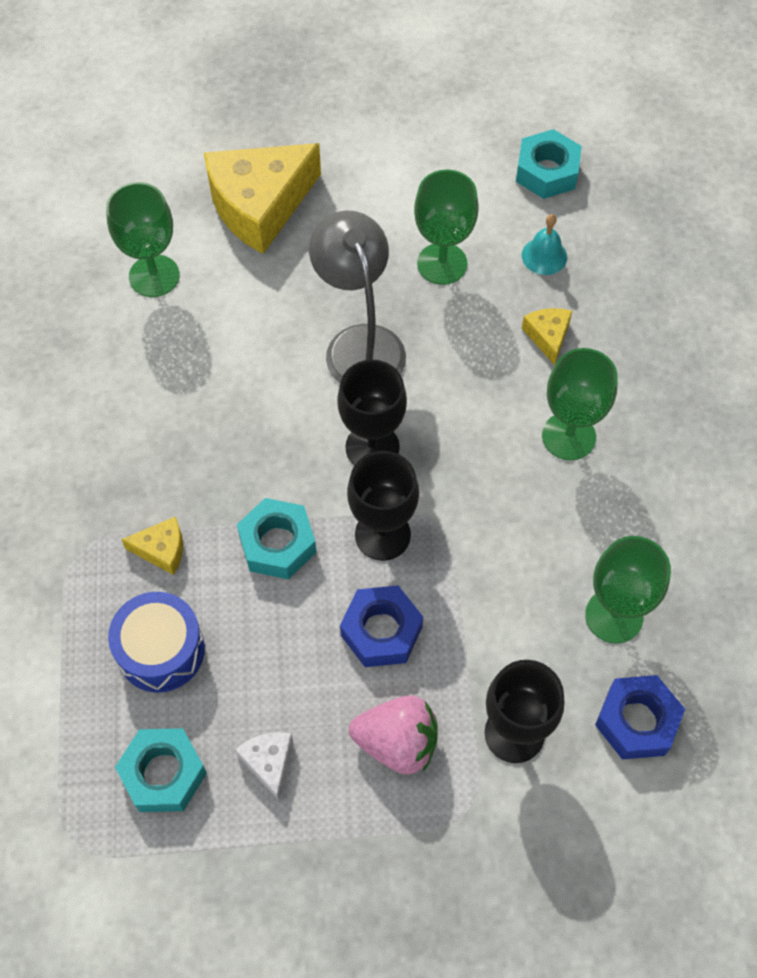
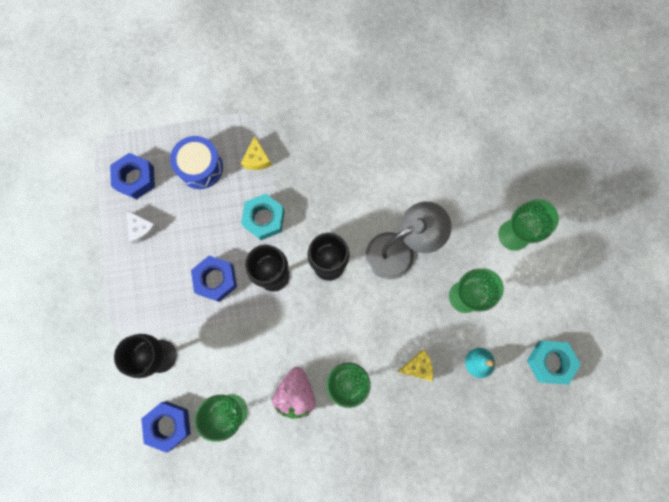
camera: 85 degrees right, 15 degrees up
(154, 276) = (432, 128): green goblet -> green goblet (513, 235)
(163, 774) = (135, 178): turquoise nut -> blue nut
(260, 205) = (493, 181): yellow cheese -> none
(269, 762) = (142, 229): white cheese -> white cheese turned 75 degrees clockwise
(397, 743) = (153, 293): pink strawberry -> pink strawberry (296, 394)

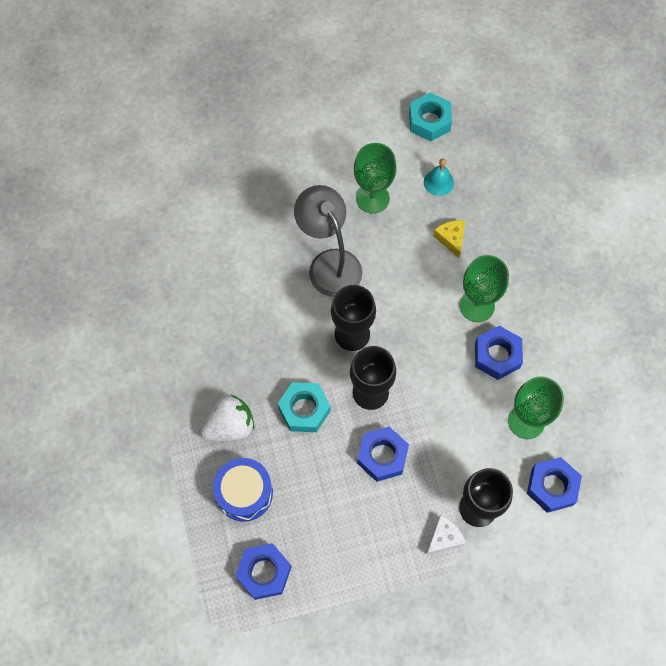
camera: 95 degrees left, 10 degrees down
(142, 229) = (329, 553): white cheese -> white cheese (444, 538)
(257, 159) = (230, 426): yellow cheese -> white strawberry
(296, 394) = (497, 355): pink strawberry -> blue nut
(513, 235) = (301, 155): green goblet -> none

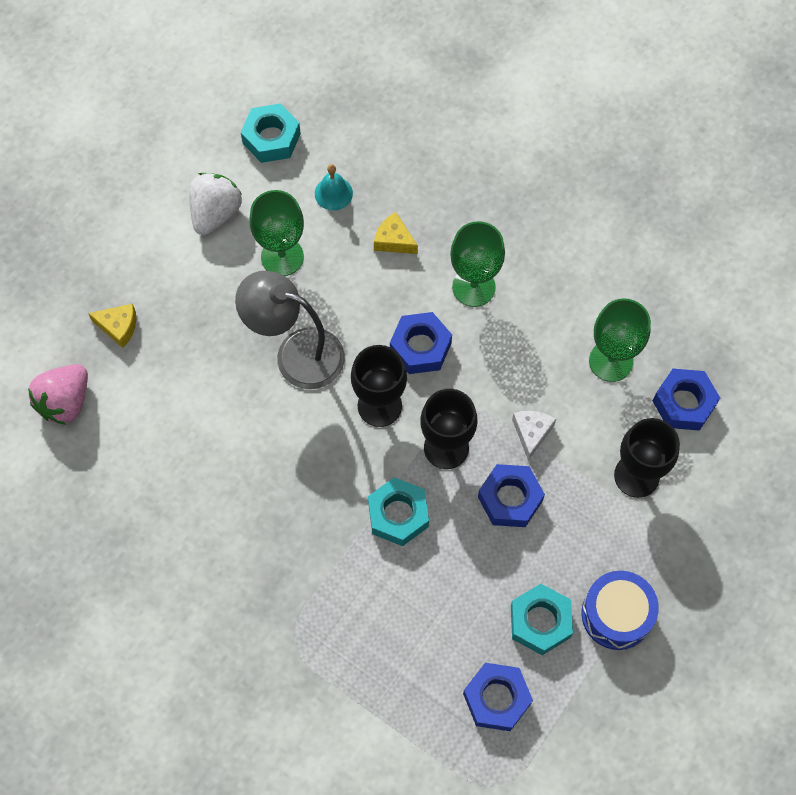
camera: 40 degrees left, 0 degrees up
(171, 190) = (65, 402): none -> pink strawberry
(230, 426) = (340, 589): white strawberry -> white strawberry (215, 213)
(239, 169) = (118, 327): none -> yellow cheese
(244, 493) = (411, 640): blue drum -> blue drum (616, 614)
(333, 548) = (540, 621): none -> turquoise nut
(444, 538) = (630, 528): white cheese -> white cheese (531, 433)
(497, 355) = (532, 320): blue nut -> blue nut (420, 347)

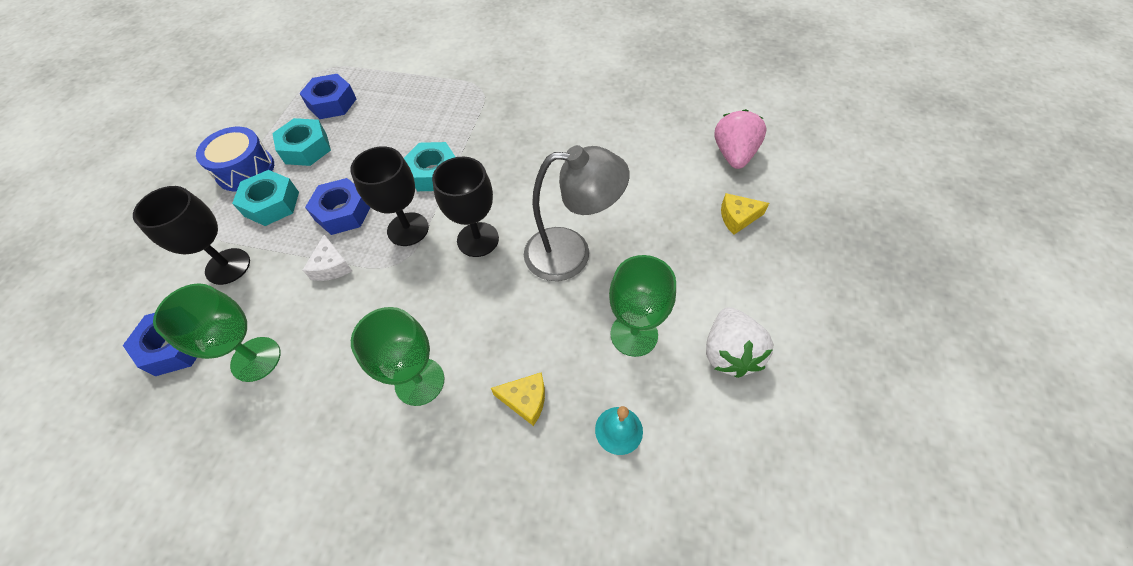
camera: 160 degrees right, 10 degrees down
(271, 138) = (731, 474): turquoise nut -> turquoise nut (272, 204)
(420, 347) = (457, 300): blue nut -> none

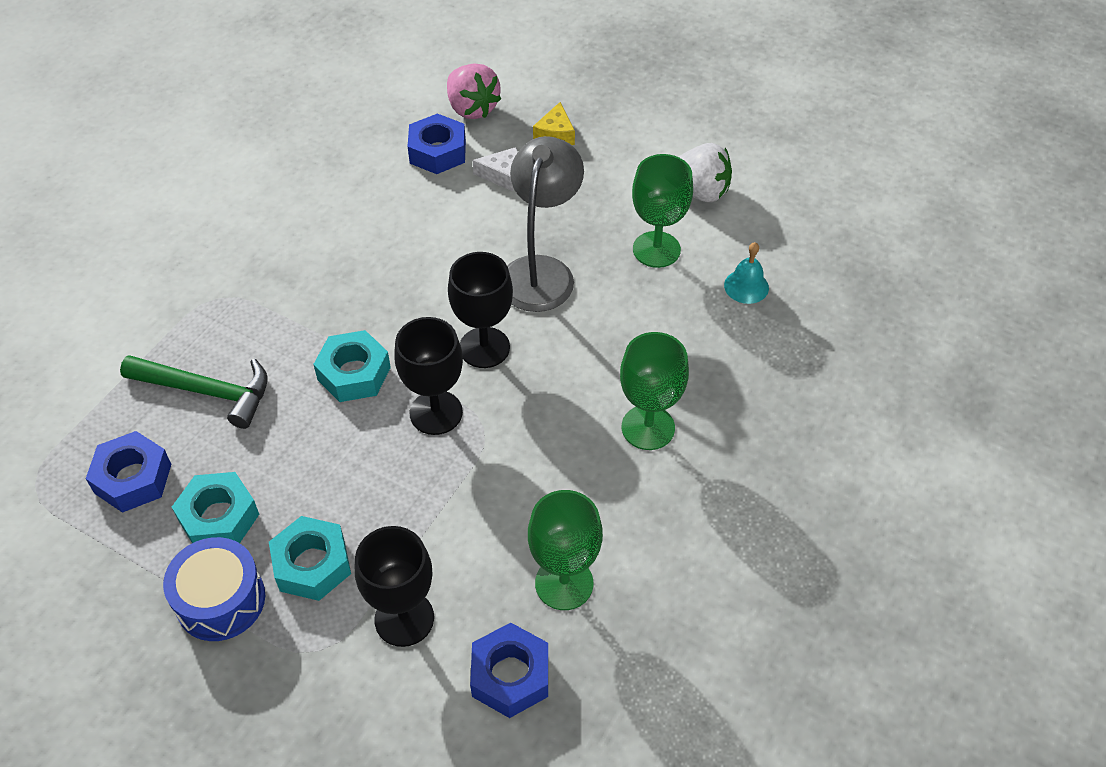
camera: 75 degrees left, 5 degrees down
(331, 266) = (458, 498): white cheese -> white cheese (502, 175)
(343, 212) = (372, 479): blue nut -> blue nut (437, 152)
(403, 110) = (207, 391): none -> green hammer
(525, 400) = (696, 346): yellow cheese -> none
(733, 154) = (472, 108): pink strawberry -> pink strawberry turned 150 degrees counterclockwise

